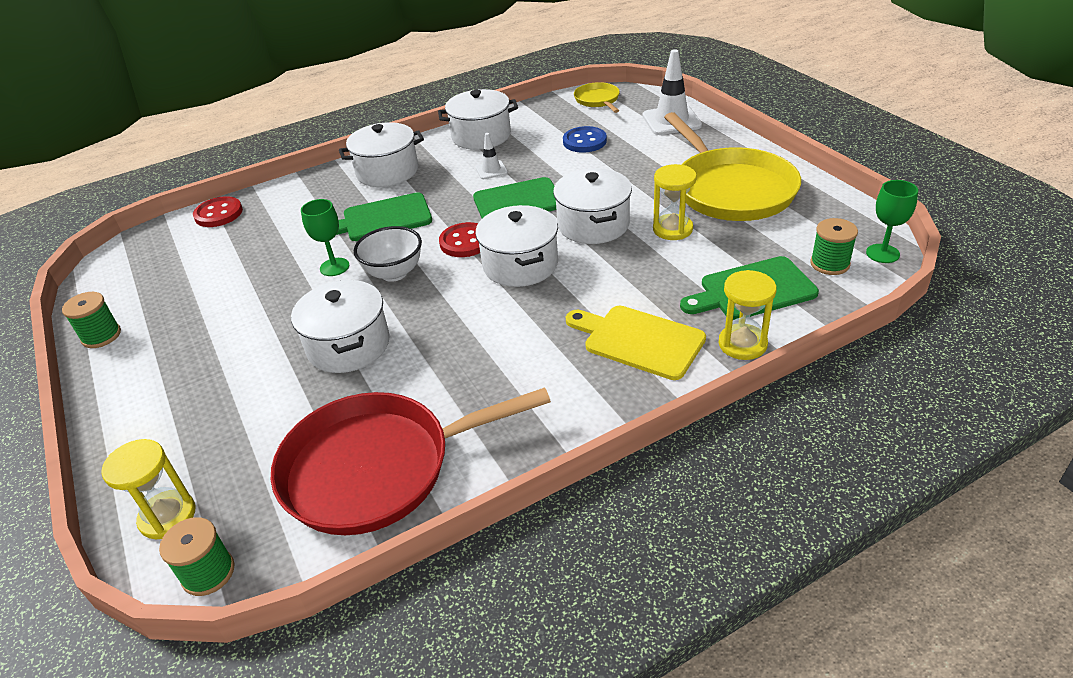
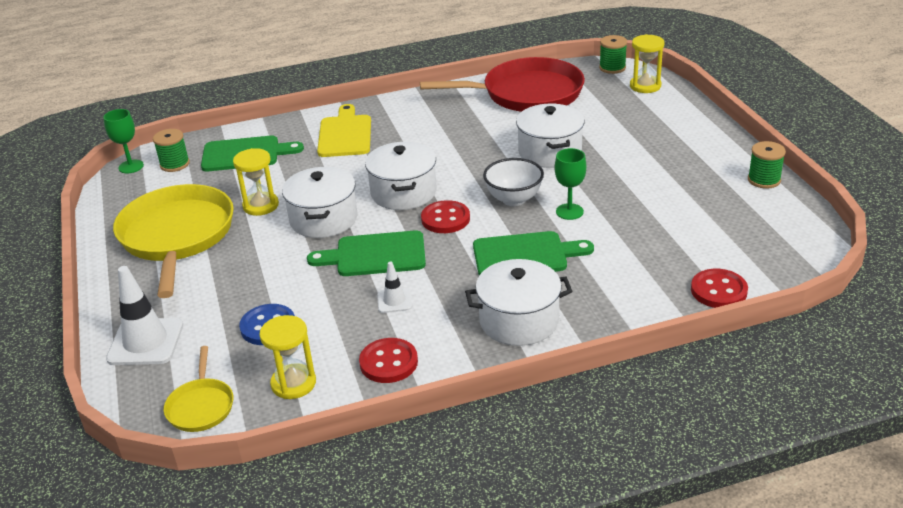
camera: 170 degrees left, 5 degrees down
(481, 136) = (388, 362): white pot -> red button
(638, 340) = (345, 134): yellow cutting board -> yellow cutting board turned 135 degrees counterclockwise
(742, 344) = (282, 126): yellow hourglass -> yellow hourglass (293, 383)

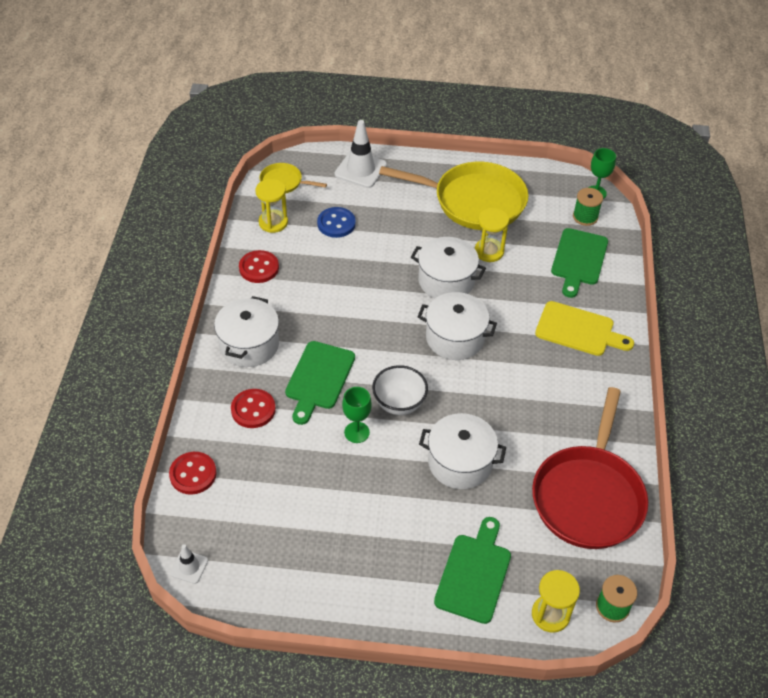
camera: 110 degrees right, 15 degrees up
(375, 255) = (379, 296): green cutting board -> green cutting board (474, 574)
(394, 301) = (318, 289): white traffic cone -> white traffic cone (189, 567)
(445, 219) = (399, 350): red button -> red button (253, 409)
(764, 180) = (308, 605): green spool -> none

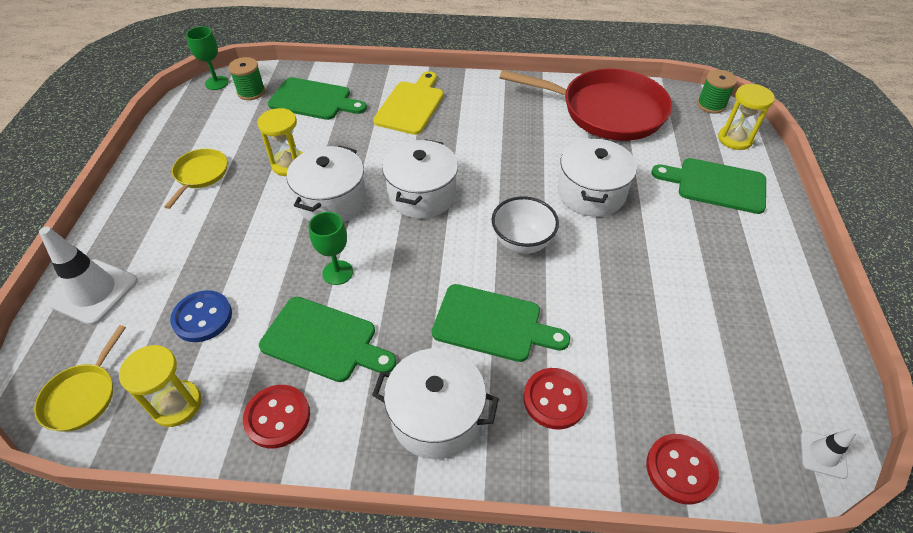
camera: 90 degrees left, 0 degrees up
(312, 285) = (324, 341): none -> green cutting board
(356, 432) = (570, 281): green goblet -> green goblet (337, 272)
(474, 201) = (200, 175): yellow pan -> yellow pan, size x0.47

